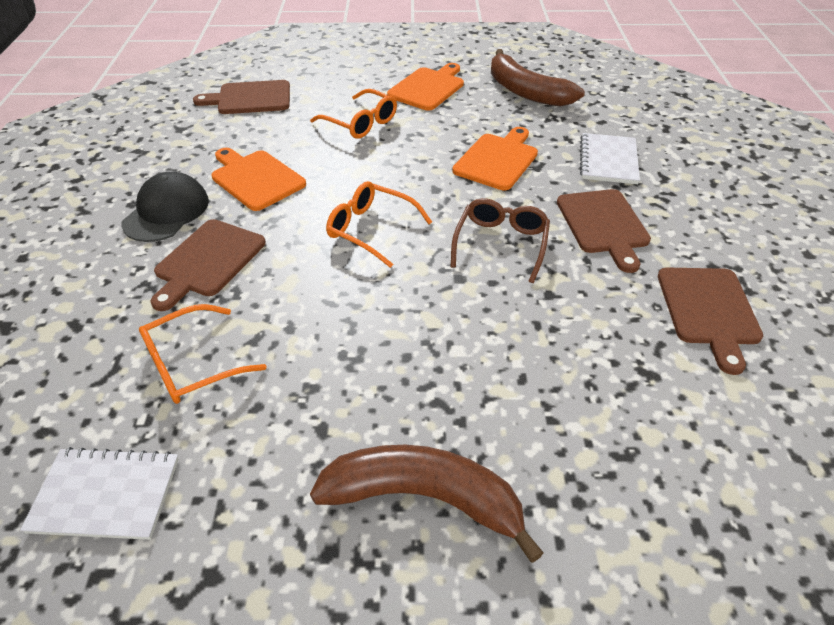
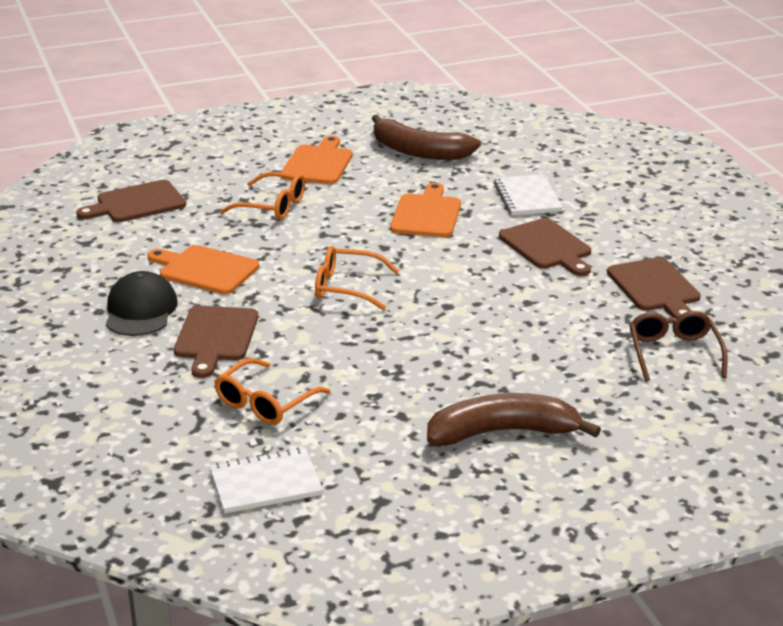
camera: 20 degrees left, 15 degrees down
(501, 243) = (468, 276): brown glasses -> brown glasses (674, 353)

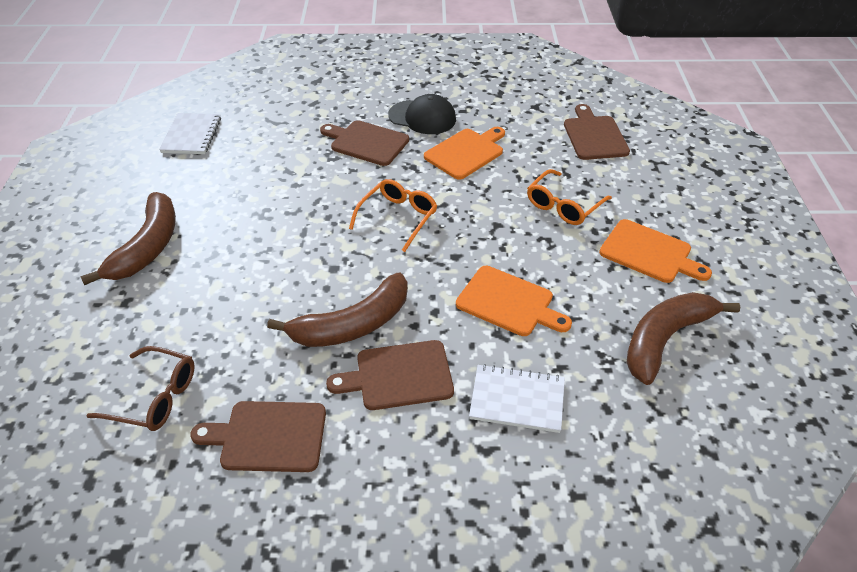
camera: 110 degrees right, 15 degrees up
(265, 403) = (272, 149): orange glasses -> none
(510, 279) = (352, 324): none -> brown banana

